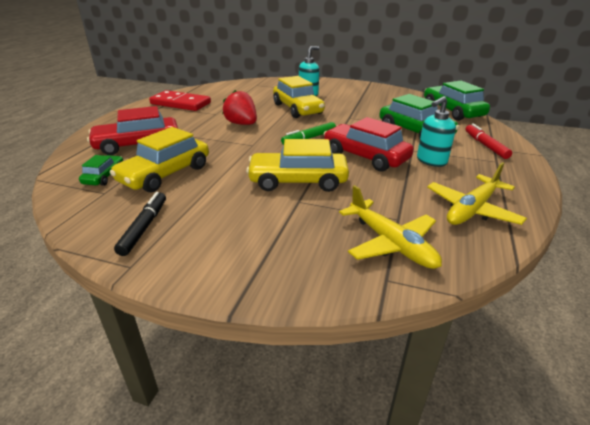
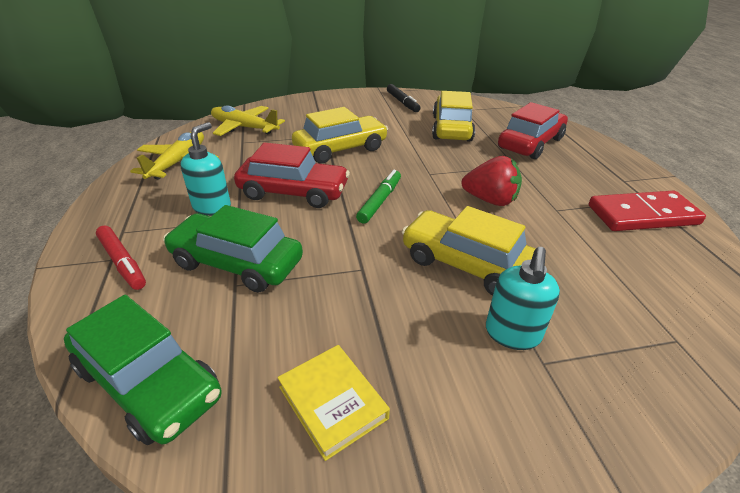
camera: 150 degrees right, 5 degrees up
(104, 176) = (489, 116): green car -> none
(385, 97) = (332, 402): none -> yellow book

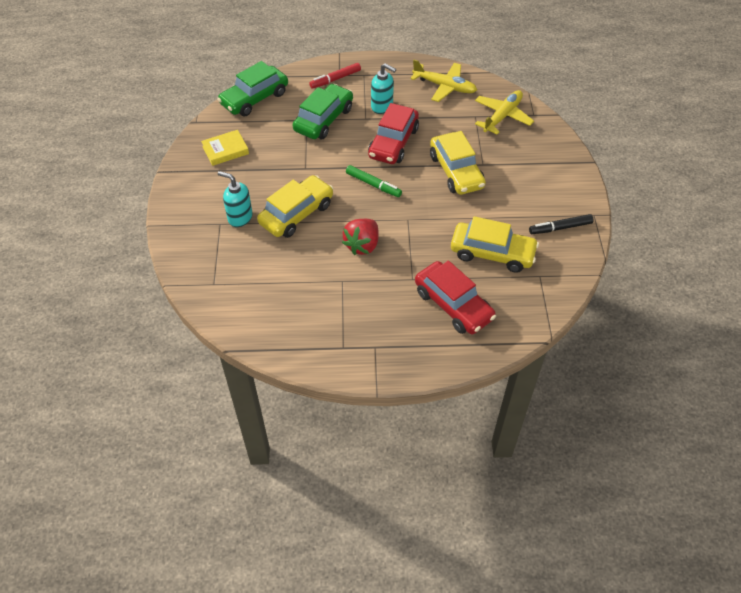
camera: 100 degrees right, 15 degrees up
(642, 215) = (324, 331): red domino -> none

